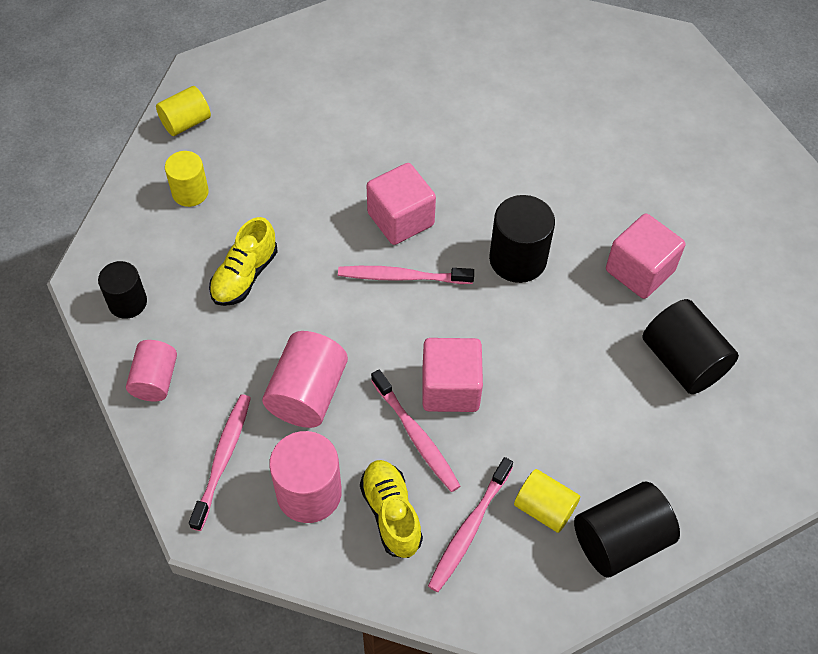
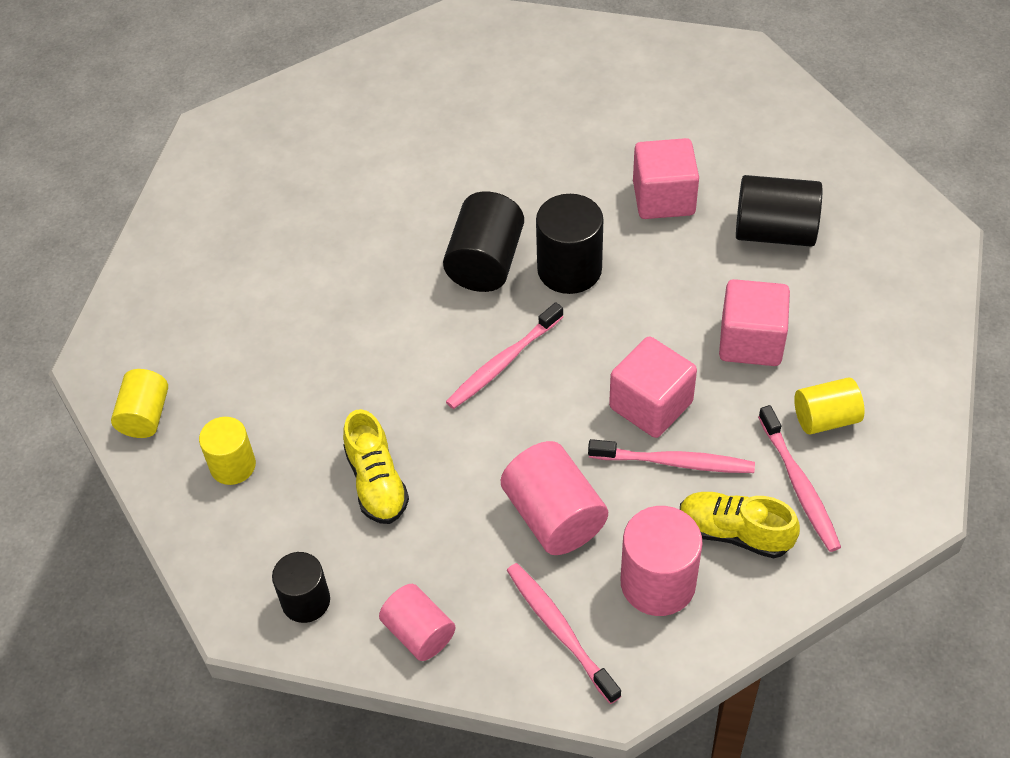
camera: 45 degrees left, 5 degrees down
(400, 219) = (441, 323): pink cube -> pink cube (751, 341)
(620, 540) = (899, 388): black cylinder -> black cylinder (485, 262)

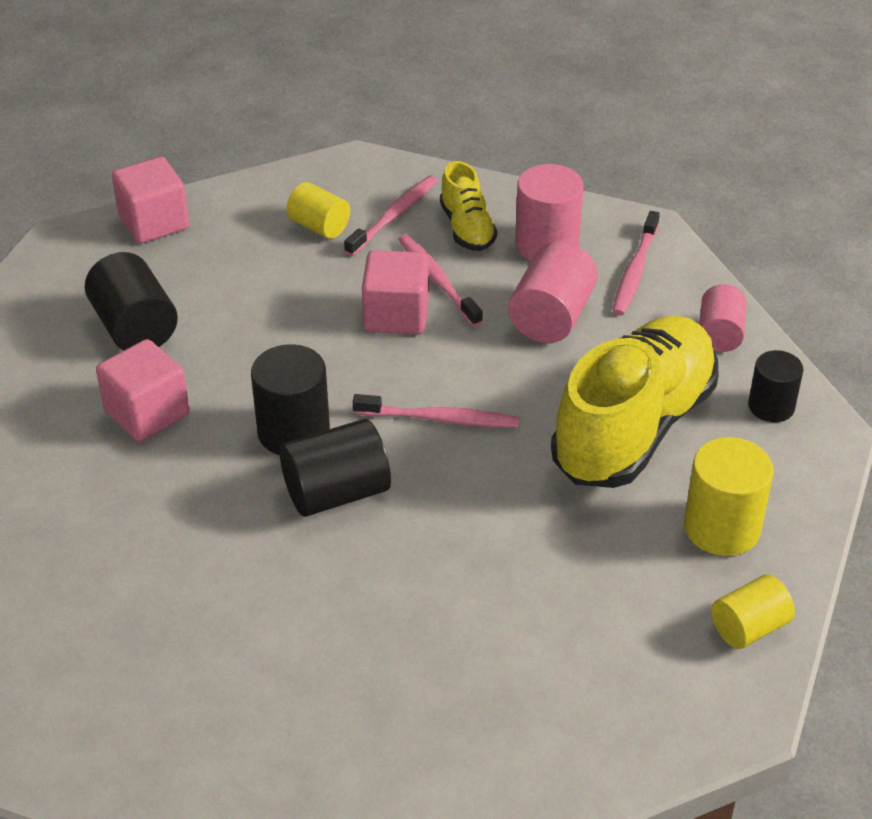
camera: 130 degrees left, 10 degrees down
(233, 465) = (722, 528): yellow cylinder -> yellow cylinder, size x1.53
(376, 483) = (634, 428): yellow shoe -> yellow shoe, size x2.11
(751, 341) = (277, 291): pink cube -> pink cube (154, 223)

